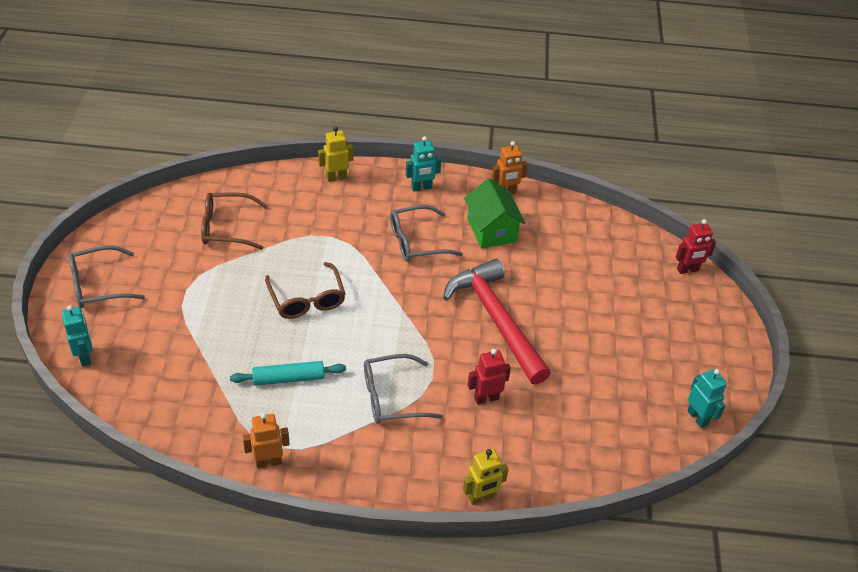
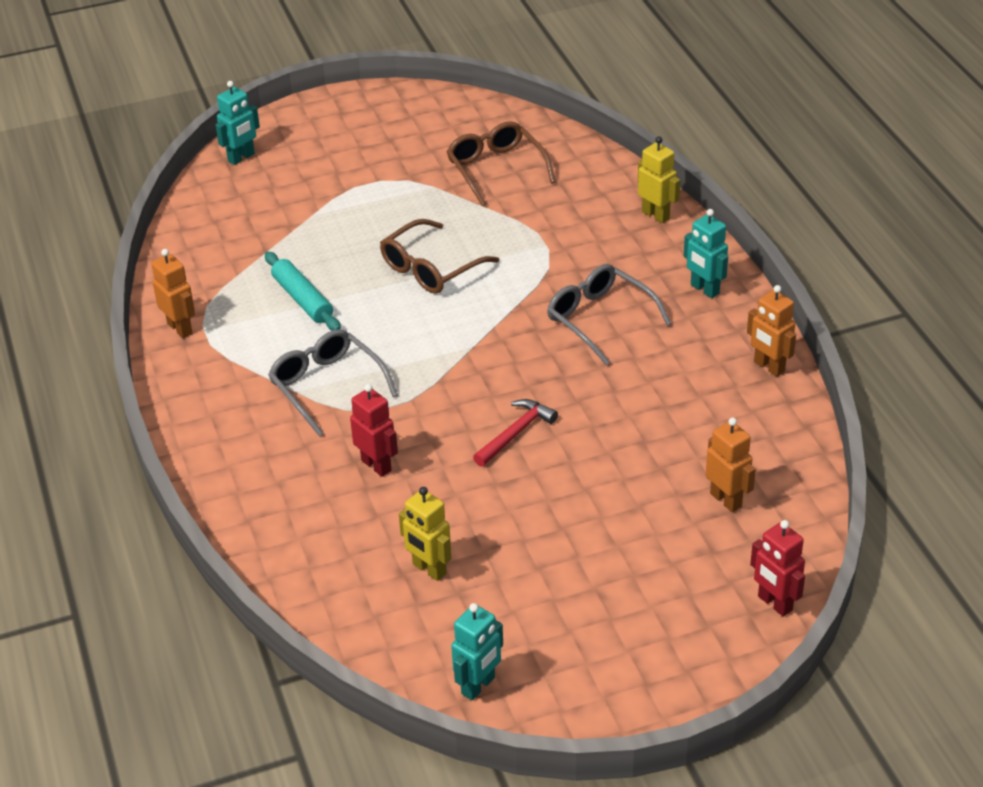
camera: 70 degrees right, 5 degrees down
(98, 285) = (342, 124): grey glasses -> none
(481, 497) = (222, 509): yellow robot -> yellow robot (429, 569)
(491, 230) = (680, 377): green house -> none
(496, 320) = (515, 433): red hammer -> red hammer, size x0.45
(602, 255) = (726, 500): none -> orange robot

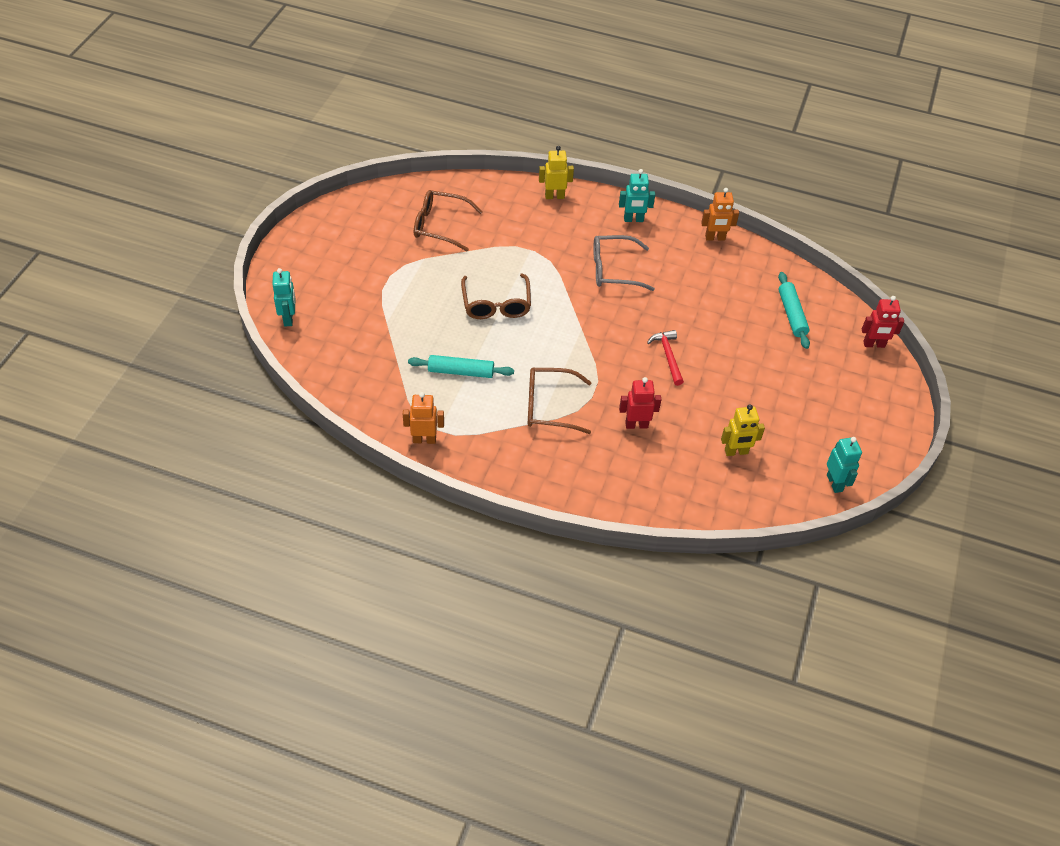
camera: 55 degrees left, 10 degrees up
(327, 386) = (549, 406): grey glasses -> brown glasses
(726, 500) = (792, 314): orange robot -> turquoise rolling pin

